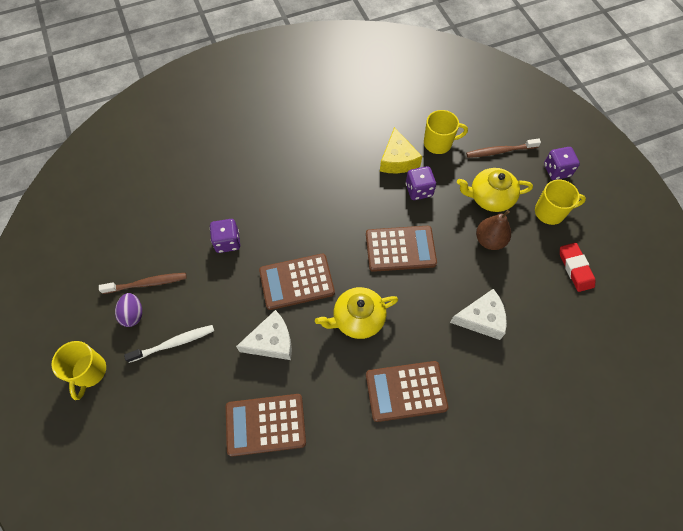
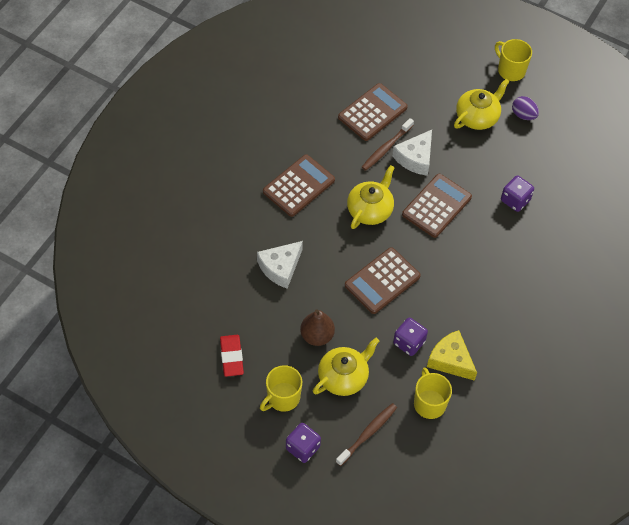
camera: 140 degrees right, 5 degrees down
(147, 283) = (537, 138): brown toothbrush -> brown toothbrush (386, 148)
(174, 343) = (477, 117): white toothbrush -> yellow teapot
(438, 143) = (429, 403): yellow mug -> yellow mug turned 120 degrees clockwise
(575, 268) = (231, 357): red eraser -> red eraser turned 45 degrees clockwise

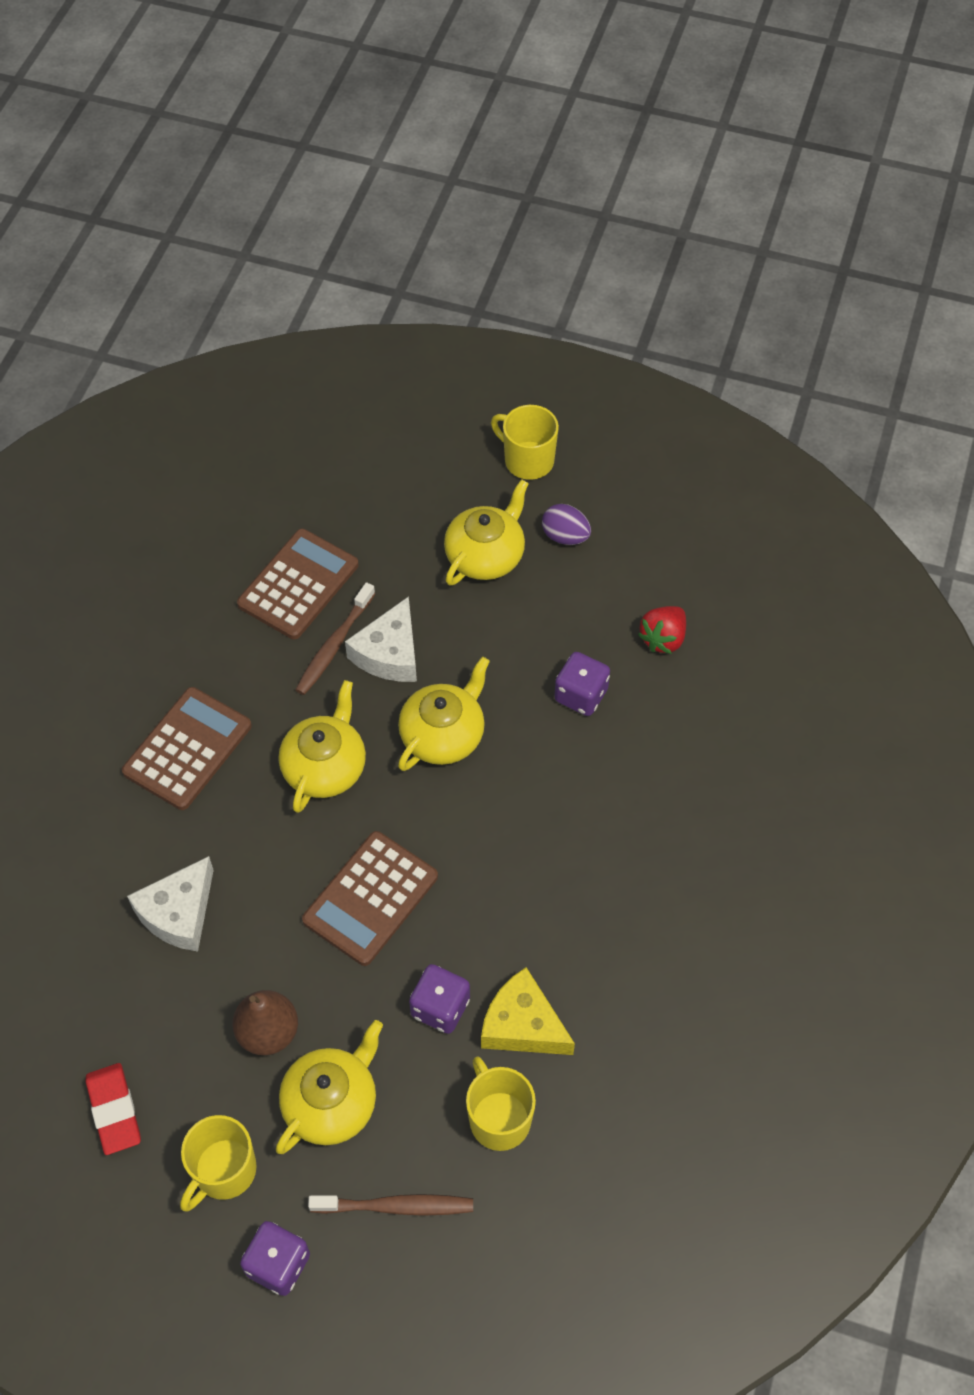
camera: 10 degrees left, 0 degrees up
(368, 433) = (396, 1206): brown toothbrush -> brown toothbrush turned 60 degrees clockwise
(436, 206) = (443, 735): brown calculator -> yellow teapot
(566, 179) = (663, 639): none -> red strawberry

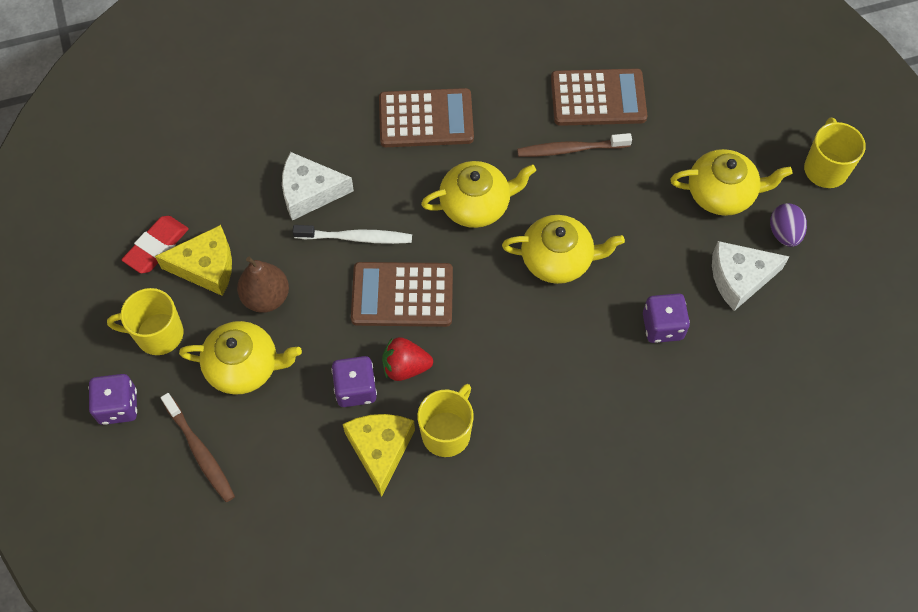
camera: 55 degrees right, 5 degrees up
(182, 1072) = (206, 267): none -> yellow cheese
(270, 901) = (356, 238): none -> white toothbrush
(389, 653) = (593, 186): white cheese -> white cheese (739, 278)
(499, 1118) = (302, 477): yellow mug -> yellow mug (447, 432)
(663, 639) = (756, 352): red strawberry -> red strawberry (405, 367)

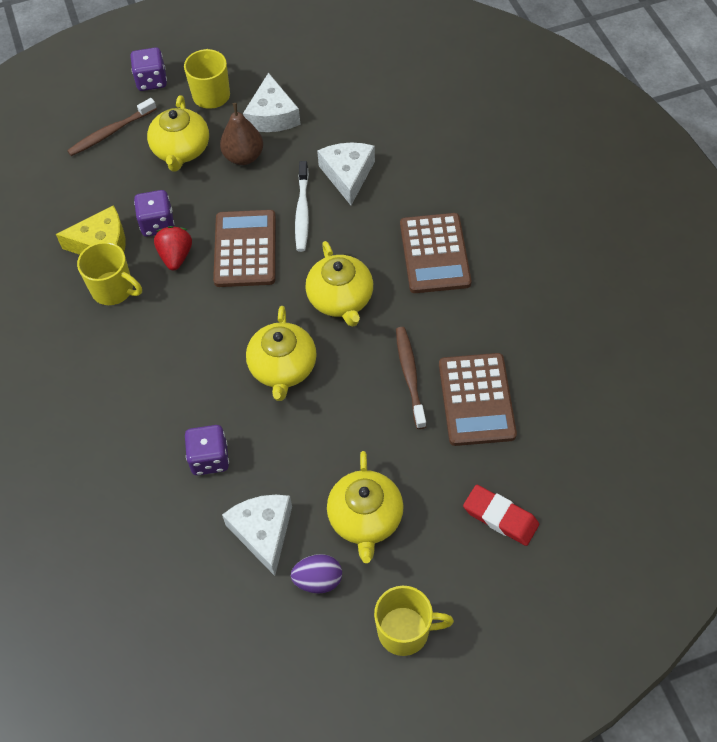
camera: 90 degrees right, 5 degrees down
(156, 247) = (290, 83): red eraser -> red eraser (500, 517)
(206, 267) = (272, 116): yellow cheese -> white cheese

